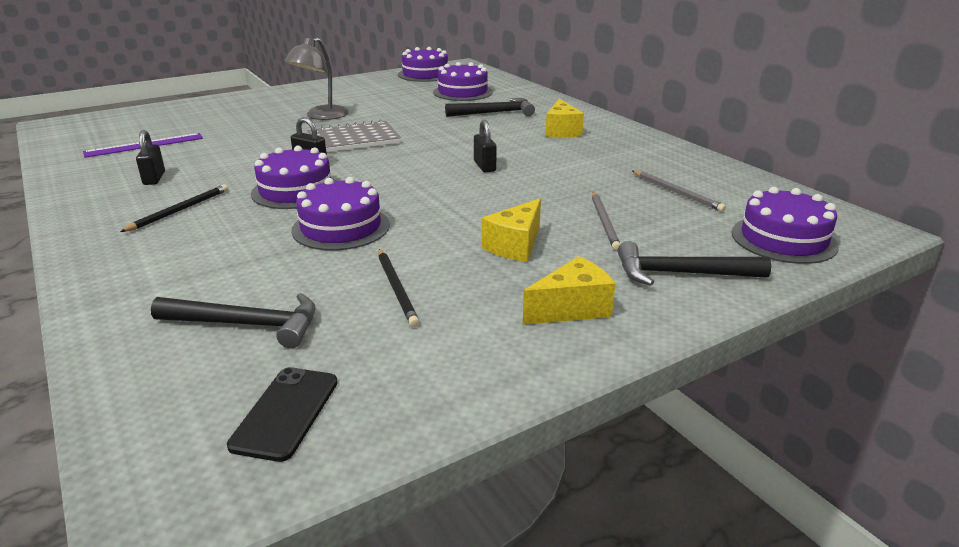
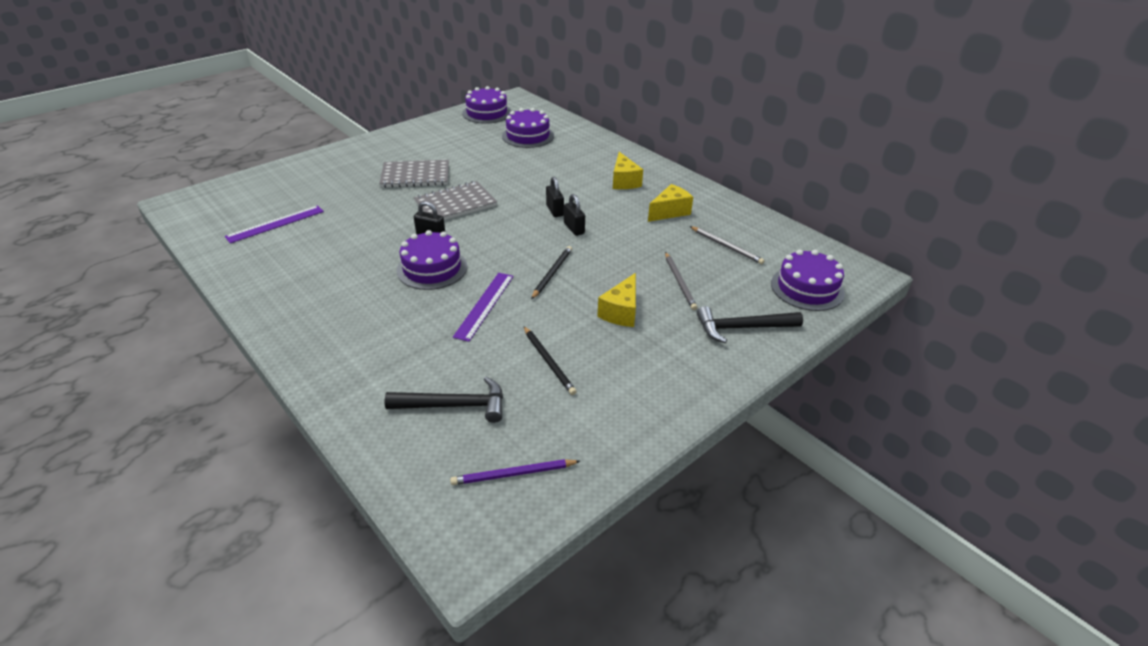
camera: 10 degrees left, 10 degrees up
(154, 178) = (306, 264): black padlock -> black padlock (554, 210)
(180, 210) = (347, 298): black pencil -> black pencil (552, 273)
(285, 413) = (513, 474): black phone -> purple pencil
(321, 116) = (415, 176): grey lamp -> grey notebook
(341, 227) = (484, 305): purple cake -> purple ruler
(495, 113) = (563, 162): black hammer -> none
(571, 309) = (675, 367): yellow cheese -> yellow cheese (670, 212)

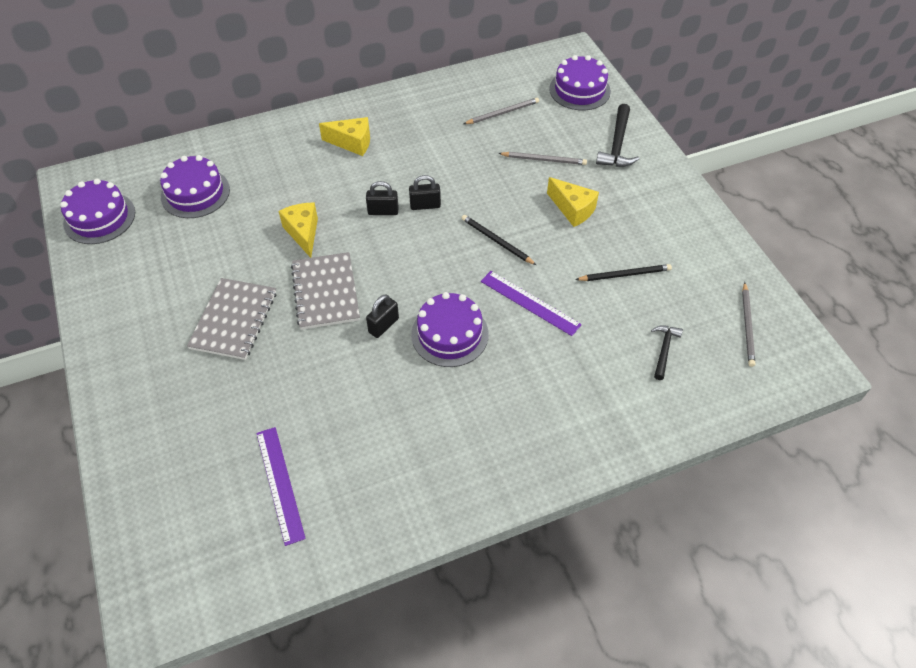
camera: 70 degrees left, 15 degrees up
(454, 406) = (664, 350): black hammer -> black hammer, size x0.62
(513, 474) = (747, 326): purple pencil -> grey pencil
(670, 212) = (428, 129): yellow cheese -> yellow cheese (303, 233)

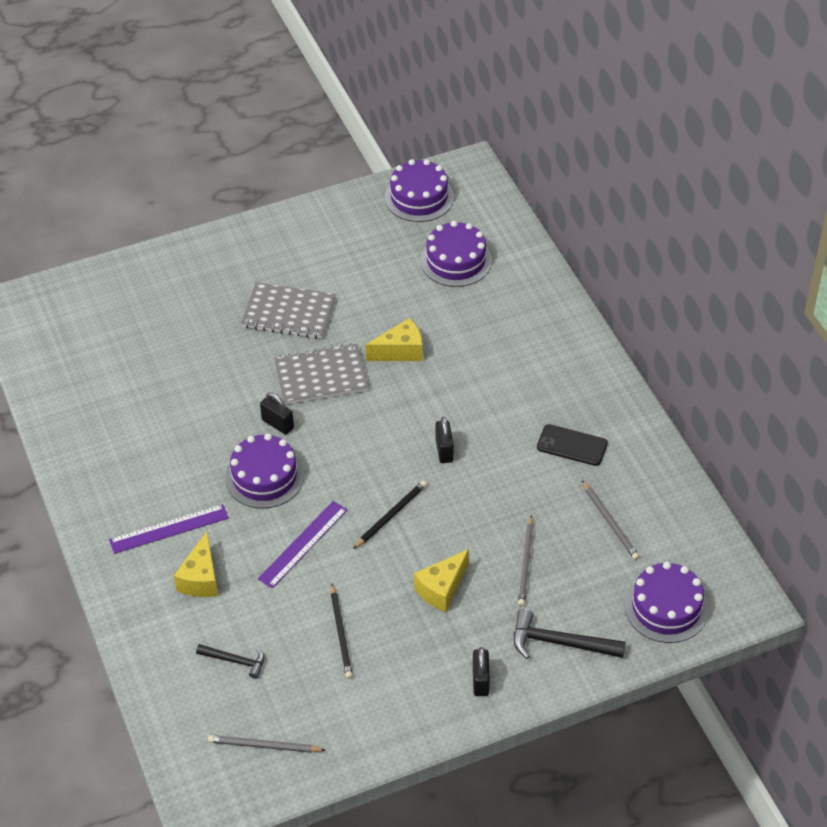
camera: 90 degrees right, 5 degrees down
(280, 484) = (113, 365): purple ruler -> purple ruler (169, 529)
(352, 143) = (542, 380): yellow cheese -> yellow cheese (201, 578)
(383, 211) = (434, 414): black padlock -> black padlock (480, 681)
(425, 129) = (572, 445): none -> black phone

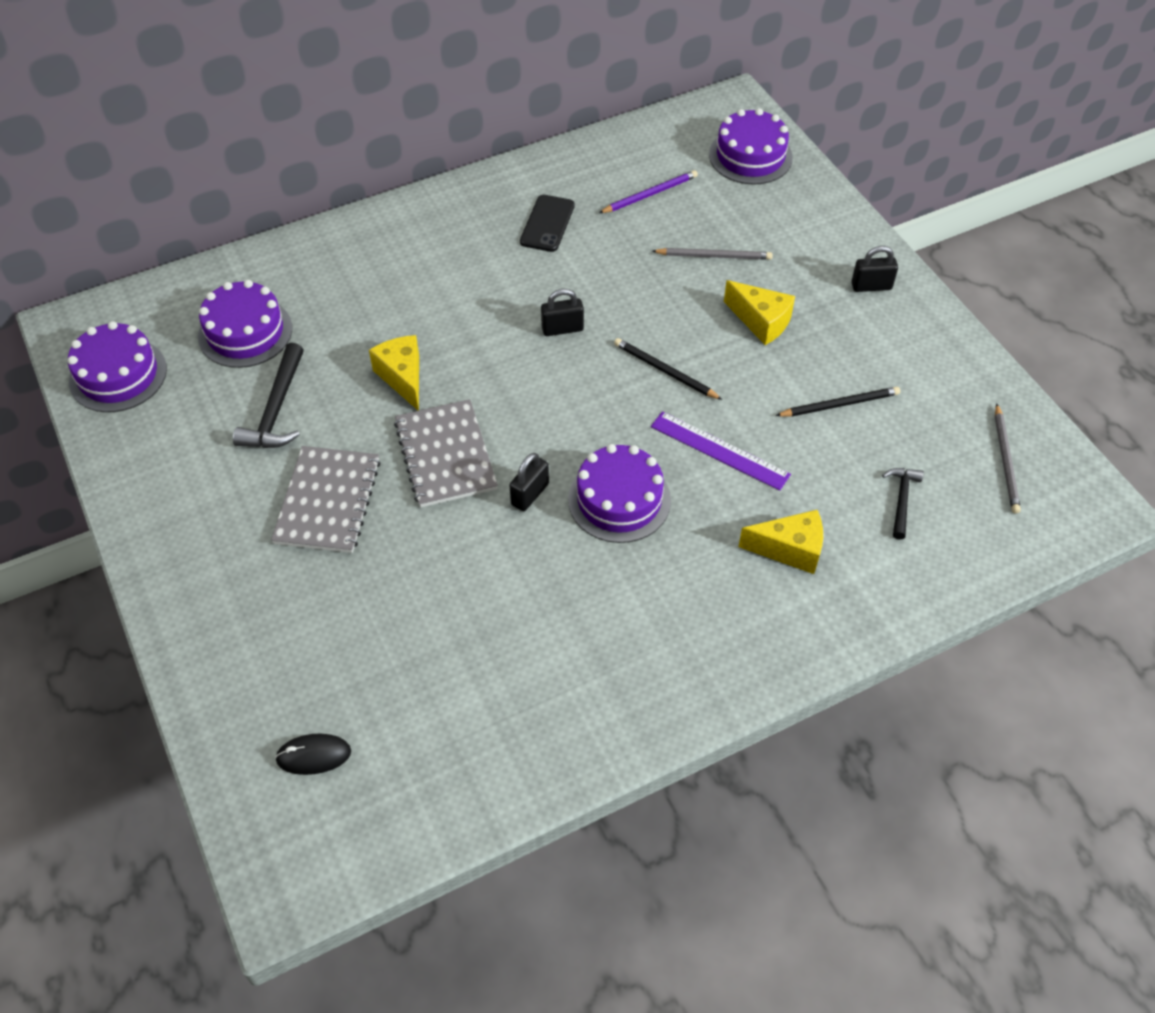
camera: 95 degrees left, 5 degrees up
(94, 314) = (313, 755): none -> black mouse
(169, 529) = (717, 595): purple ruler -> none
(559, 642) = (809, 229): black hammer -> black hammer (276, 410)
(610, 522) = (650, 194): grey pencil -> purple pencil

